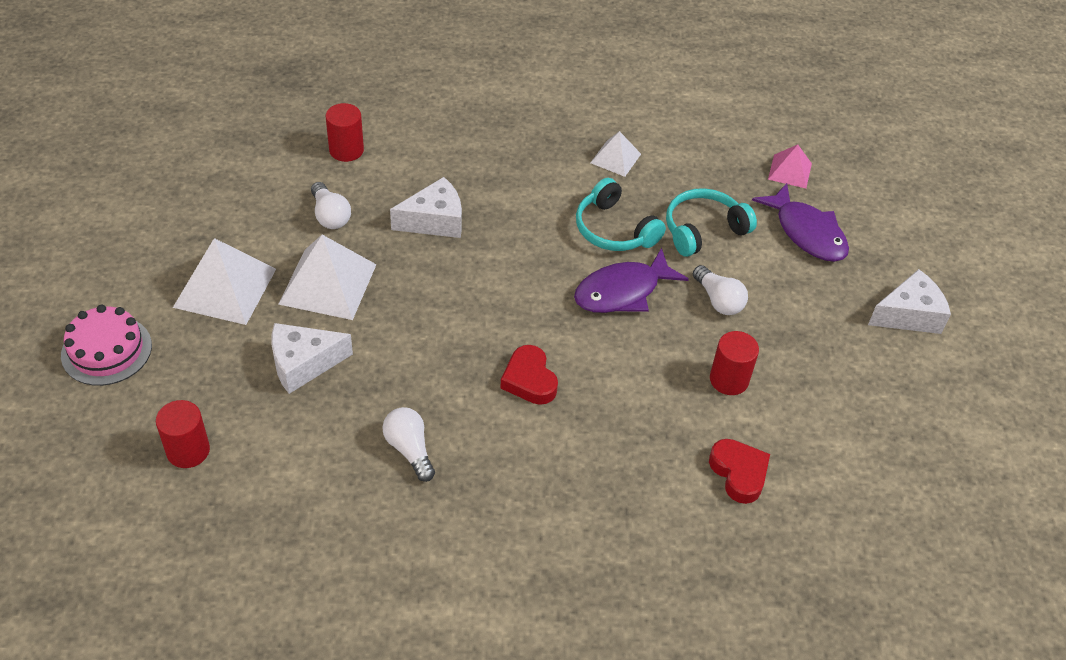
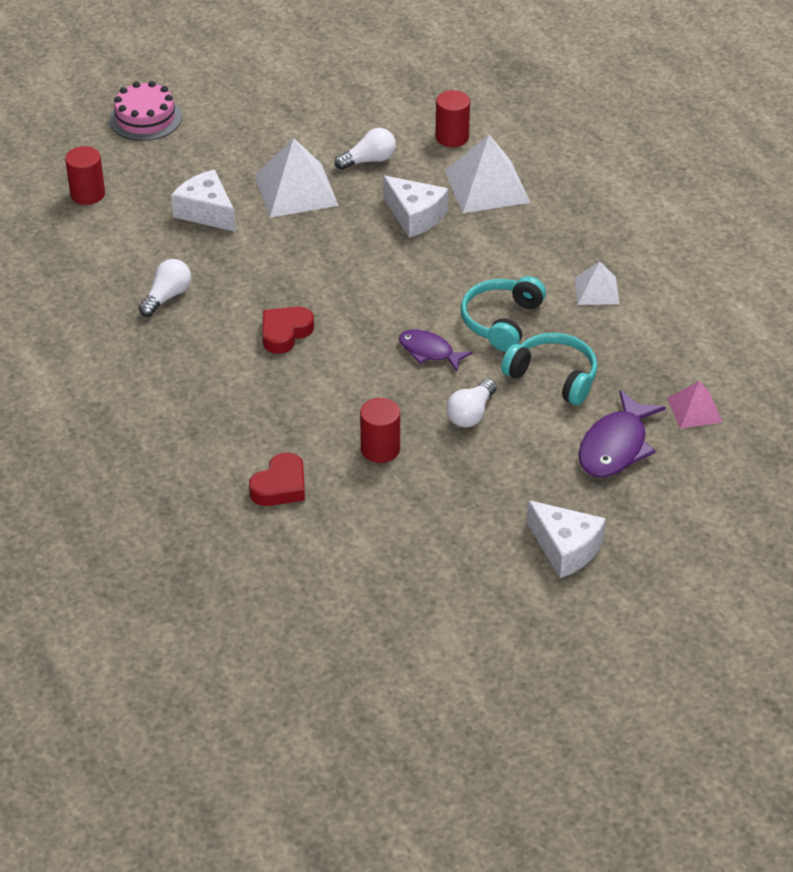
camera: 65 degrees right, 5 degrees down
(225, 288) = (248, 143): white pyramid -> white pyramid (486, 186)
(330, 216) = (369, 160): white light bulb -> white light bulb turned 150 degrees counterclockwise
(622, 291) = (429, 351): purple fish -> purple fish, size x0.63

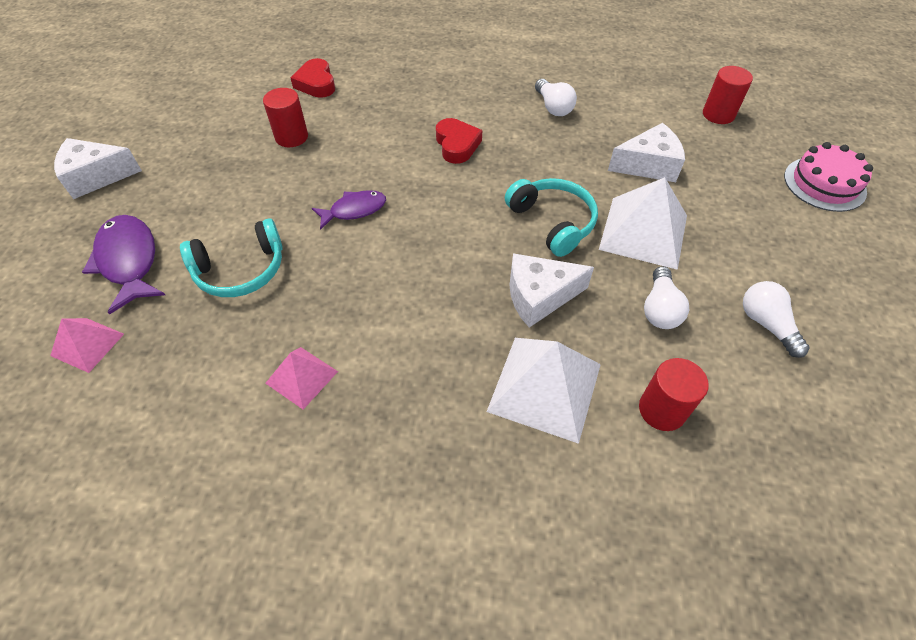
camera: 125 degrees right, 10 degrees up
(471, 414) = (265, 198): white light bulb -> white light bulb (766, 324)
(501, 321) = (339, 275): turquoise headphones -> turquoise headphones (552, 222)
(596, 290) = (301, 377): white pyramid -> pink pyramid

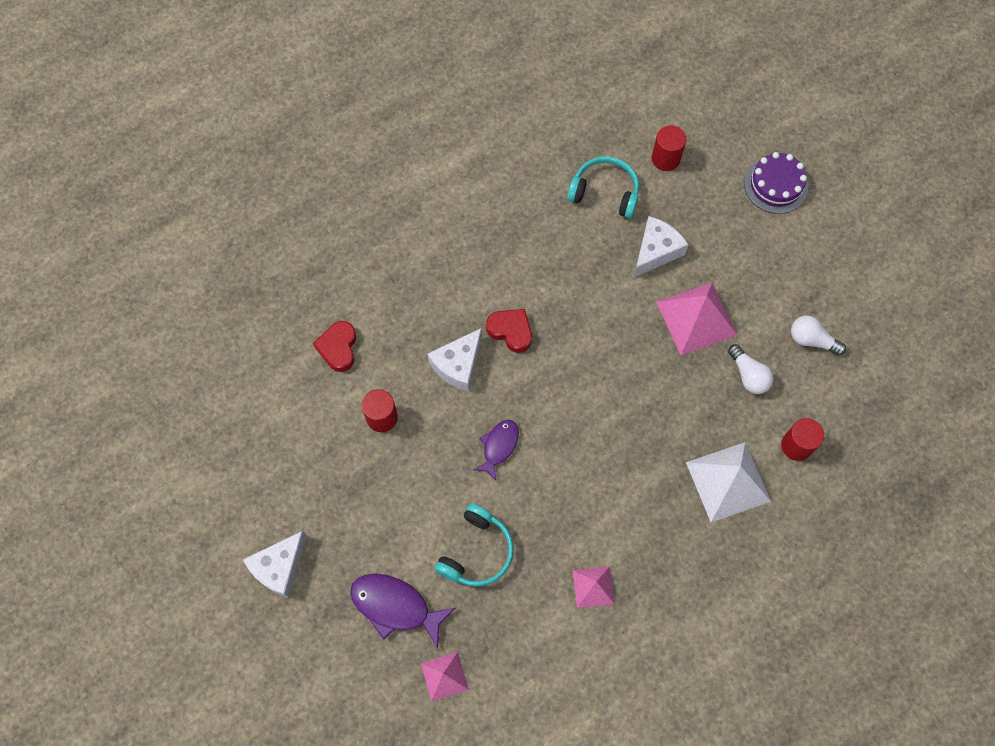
camera: 40 degrees left, 15 degrees up
(316, 83) = (338, 348): red heart -> red heart turned 60 degrees clockwise
(539, 296) = (675, 421): white cheese -> white cheese (458, 365)
(552, 222) = (635, 354): turquoise headphones -> turquoise headphones (605, 192)
(553, 107) = (545, 237): white light bulb -> none
(643, 232) = (696, 318): white pyramid -> pink pyramid
(824, 184) = (775, 185): pink cake -> purple cake

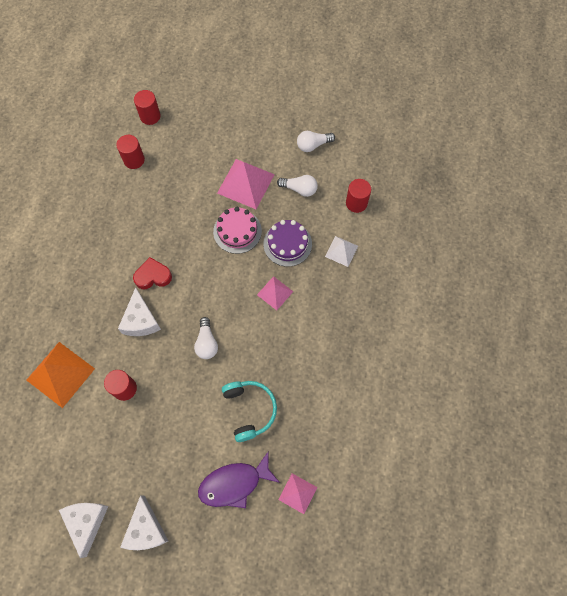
camera: 45 degrees left, 0 degrees up
(338, 348) = (60, 374): red heart -> orange pyramid
(499, 446) = (206, 343): purple fish -> white light bulb
(593, 587) = (328, 368): pink pyramid -> pink pyramid (275, 293)
(605, 192) = (134, 160): turquoise headphones -> red cylinder
(638, 361) = (237, 231): none -> pink cake
(655, 251) = (191, 167): white cheese -> white cheese (87, 522)
(728, 481) = (341, 251): white pyramid -> white pyramid, size x0.56
(775, 185) = (220, 84): purple cake -> purple cake (287, 244)

